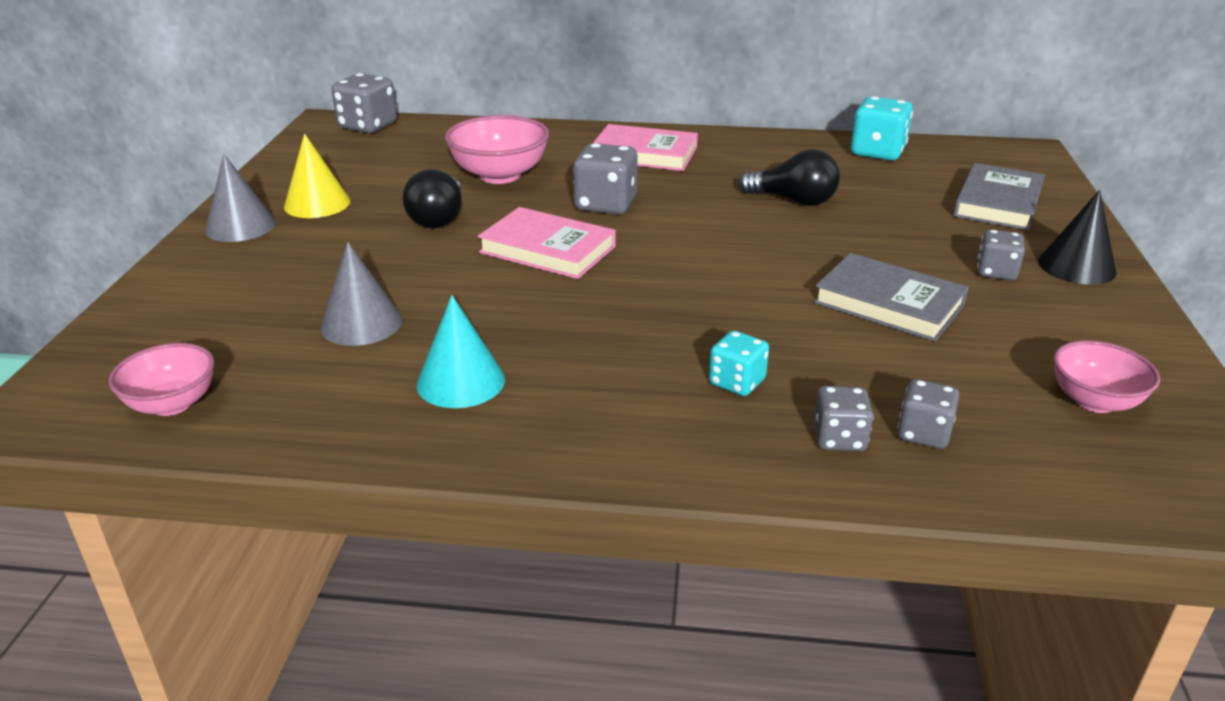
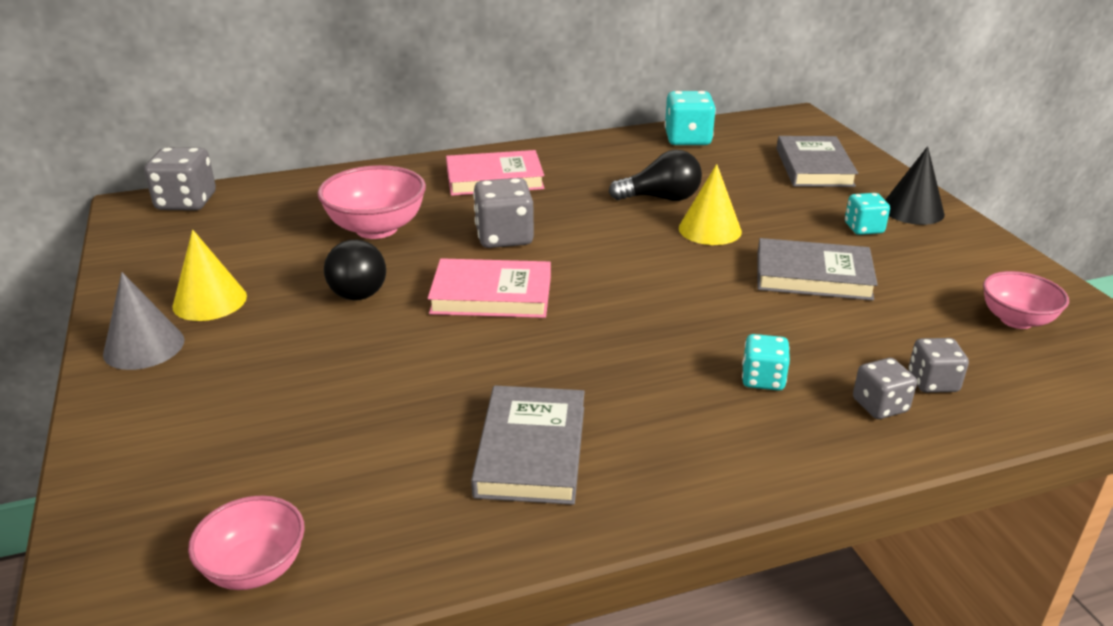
camera: 25 degrees left, 0 degrees up
(361, 323) = (379, 419): grey cone -> none
(460, 381) = (531, 450): turquoise cone -> grey book
(817, 238) = (710, 229): none -> yellow cone
(996, 272) = (863, 228): grey dice -> turquoise dice

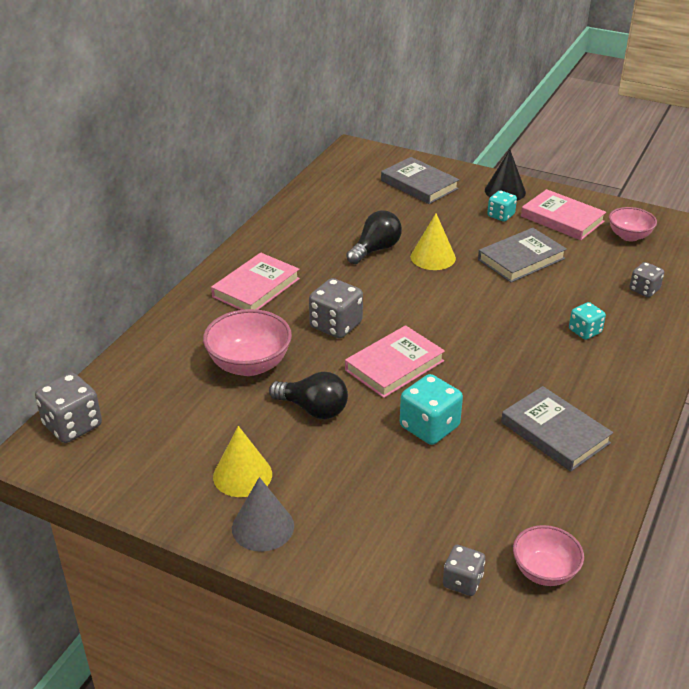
camera: 45 degrees left, 5 degrees up
(687, 139) = (321, 197): turquoise dice -> turquoise dice (429, 427)
(880, 406) = (643, 315): grey dice -> grey dice (462, 581)
(944, 263) = (562, 219): none -> pink book

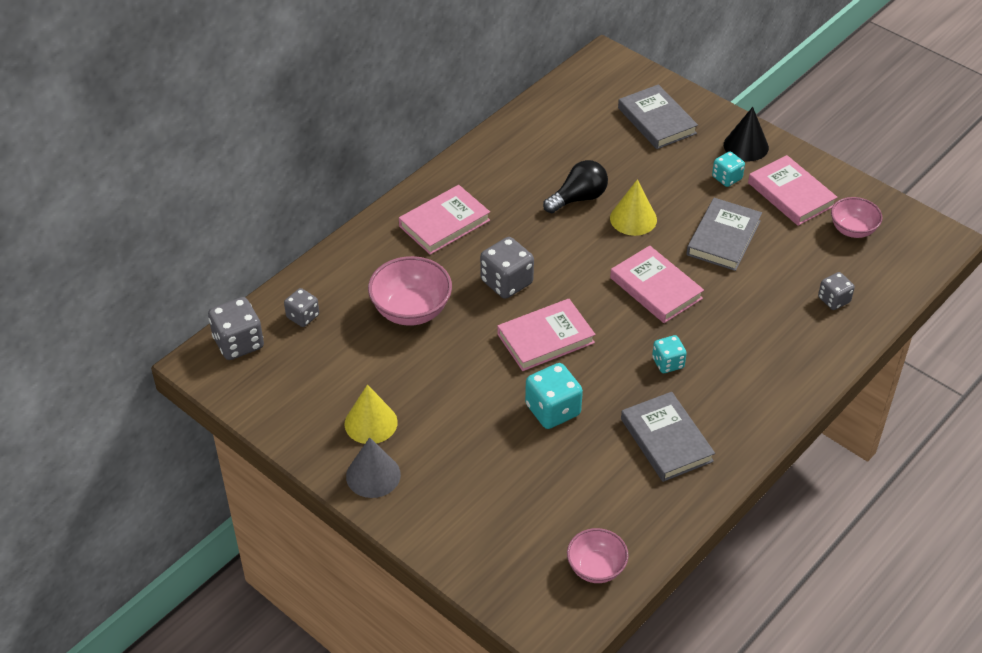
camera: 15 degrees right, 10 degrees up
(313, 409) = (454, 370): black light bulb -> none
(462, 581) = (522, 561): grey dice -> grey dice (303, 316)
(480, 307) = (656, 288): none -> pink book
(521, 259) = (723, 238): grey book -> grey book turned 45 degrees counterclockwise
(585, 331) = (748, 337): turquoise dice -> turquoise dice (668, 363)

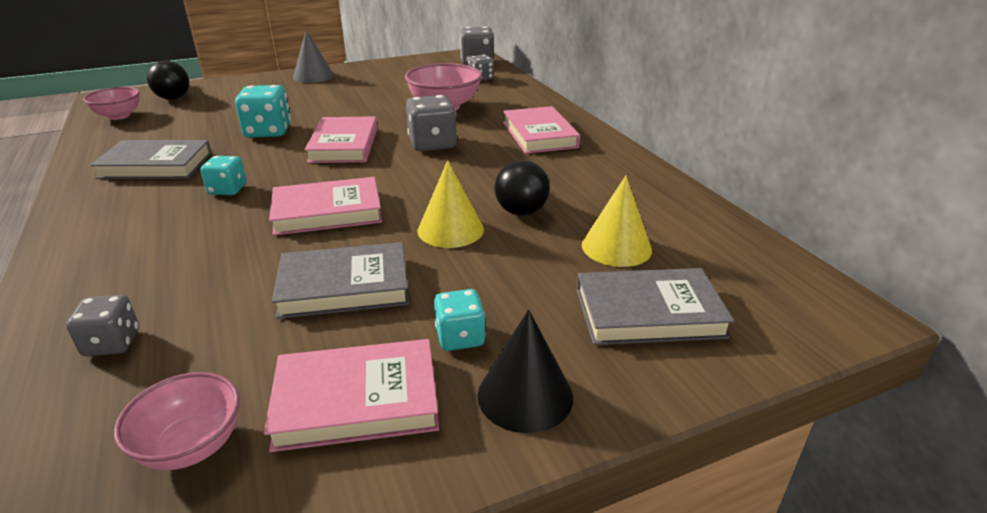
camera: 115 degrees right, 15 degrees down
(371, 423) = (355, 81): yellow cone -> yellow cone (616, 247)
(511, 568) = (175, 95): none -> black light bulb
(723, 238) = (344, 286): grey book -> grey book turned 60 degrees counterclockwise

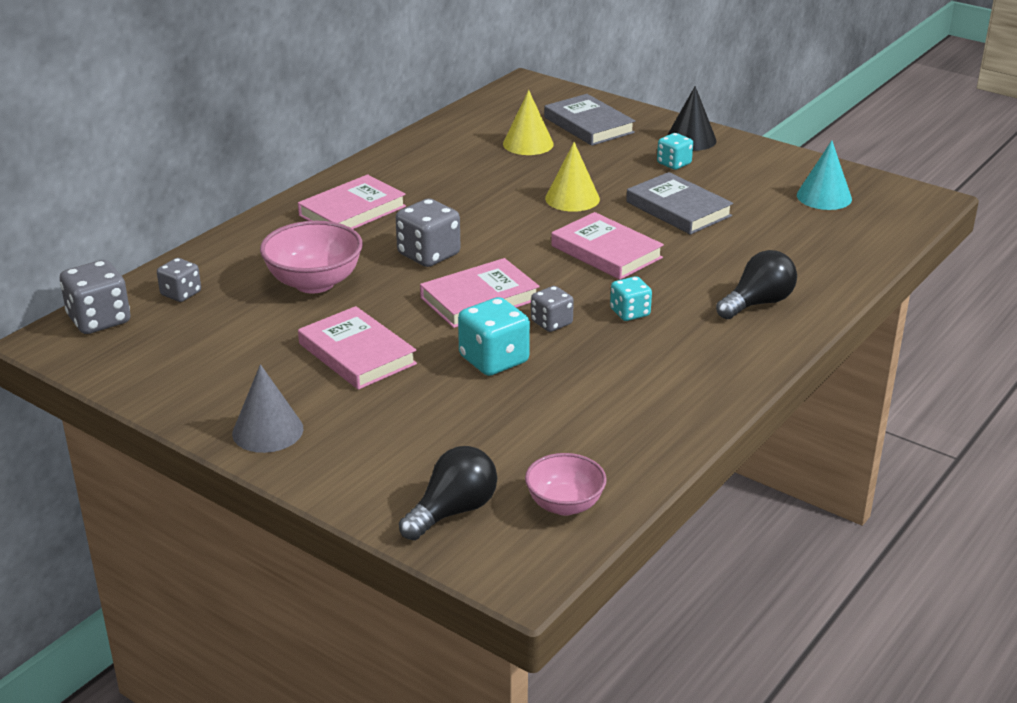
camera: 120 degrees left, 0 degrees up
(112, 343) = (815, 252): grey dice -> grey dice (551, 323)
(156, 165) = (638, 380): grey book -> none
(191, 446) = (824, 197): pink bowl -> turquoise cone
(357, 400) = (748, 173): pink book -> pink book (357, 354)
(519, 205) = (507, 185): black light bulb -> black light bulb (757, 303)

